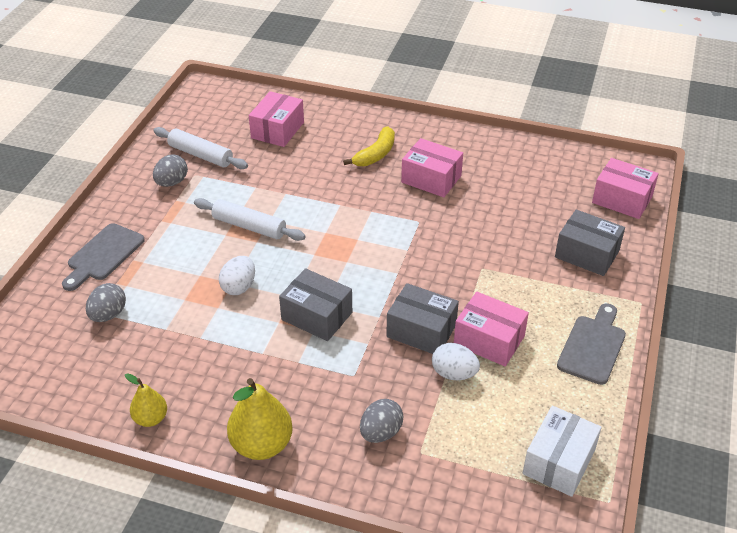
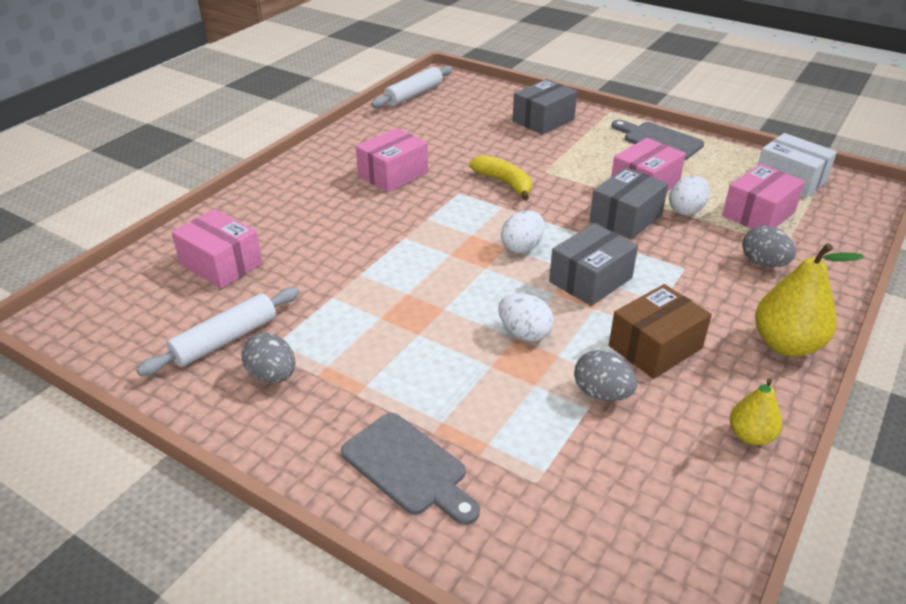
camera: 75 degrees left, 5 degrees down
(108, 315) = (546, 468): grey egg -> grey egg (602, 393)
(239, 361) = (655, 347): none -> brown box
(249, 226) = (411, 311): white rolling pin -> white rolling pin (414, 95)
(350, 270) = (522, 247): none -> white egg
(375, 154) = (326, 200): yellow banana -> yellow banana (504, 183)
(622, 199) = (477, 92): pink box -> pink box (758, 214)

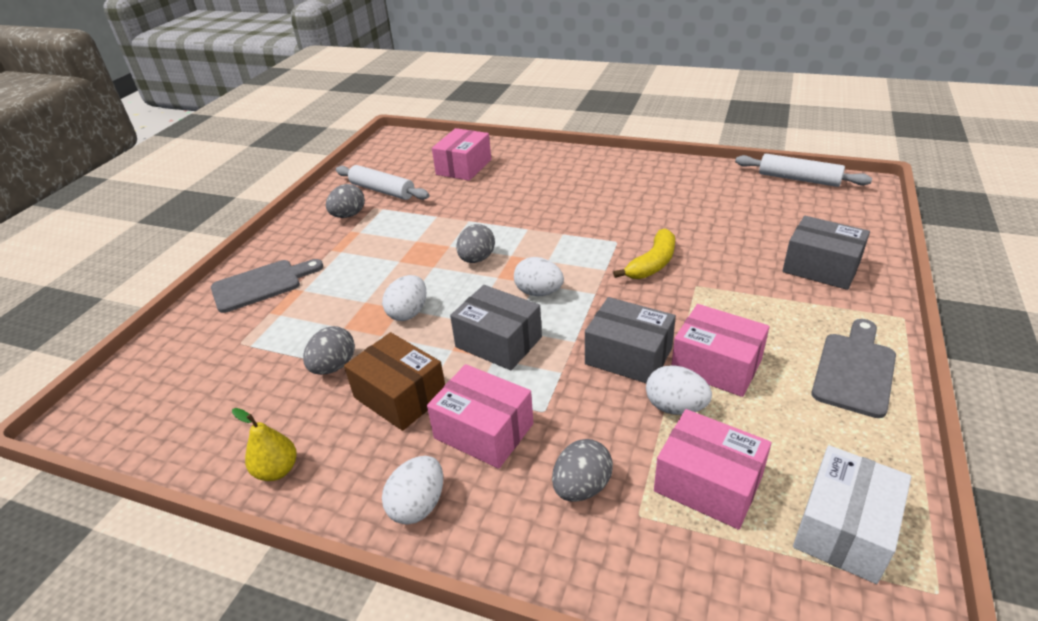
camera: 80 degrees right, 0 degrees up
(393, 174) = (628, 202): pink box -> pink box (483, 431)
(408, 467) = (261, 285): grey cutting board -> grey cutting board turned 150 degrees counterclockwise
(445, 277) = (477, 259): none -> grey egg
(786, 344) = (418, 505): yellow pear -> white egg

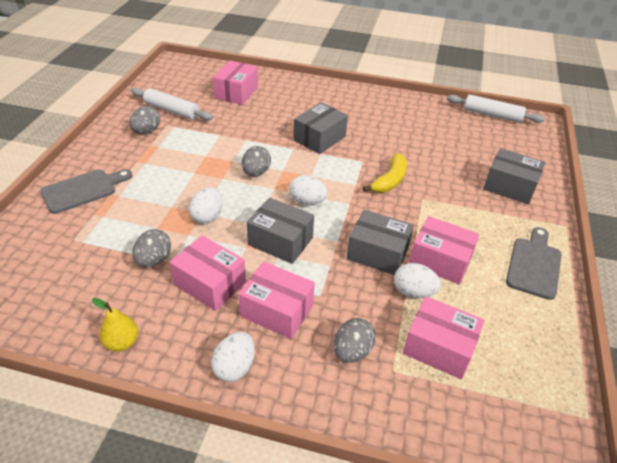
camera: 10 degrees left, 5 degrees up
(400, 396) = (210, 283): brown box -> pink box
(563, 216) = (319, 138): none -> grey box
(844, 528) = (529, 377): white box -> none

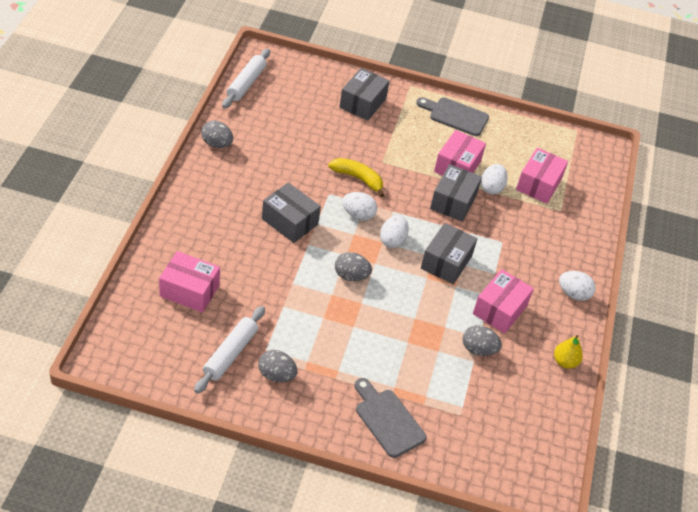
camera: 95 degrees left, 5 degrees up
(207, 216) = (419, 313): white egg -> white egg (358, 215)
(277, 310) = (520, 268): pink box -> none
(352, 351) = (549, 229): grey egg -> grey egg (217, 144)

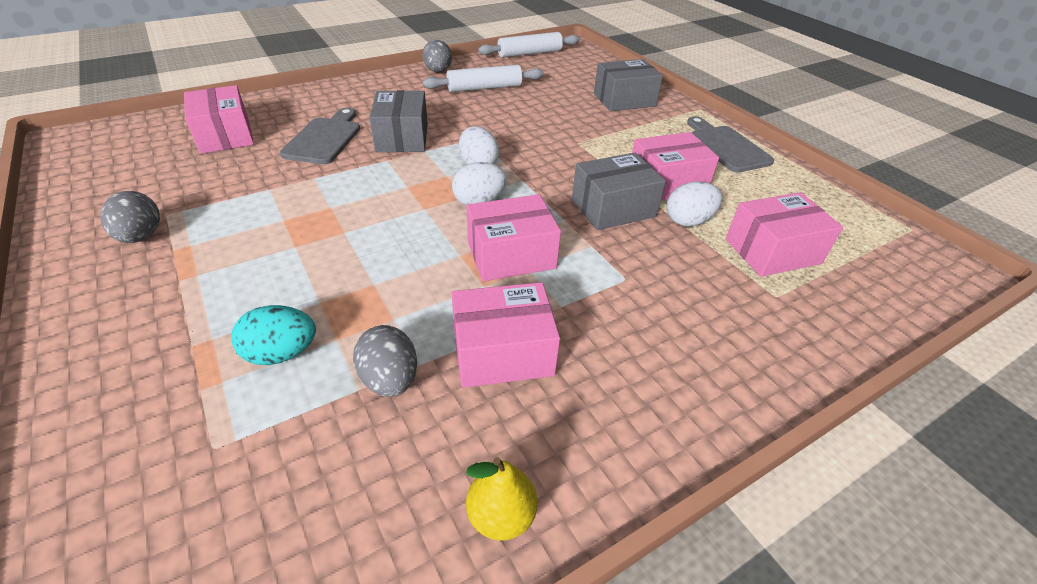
camera: 50 degrees right, 5 degrees down
(230, 354) = (150, 194): white rolling pin -> white rolling pin (484, 88)
(351, 276) = (379, 204): grey egg -> none
(358, 178) = (527, 141): yellow banana -> none
(387, 420) = (128, 370): grey cutting board -> grey cutting board (324, 139)
(428, 371) = (282, 353): none -> turquoise egg
(446, 262) = (511, 255): grey box -> pink box
(573, 294) = (664, 415): white egg -> none

